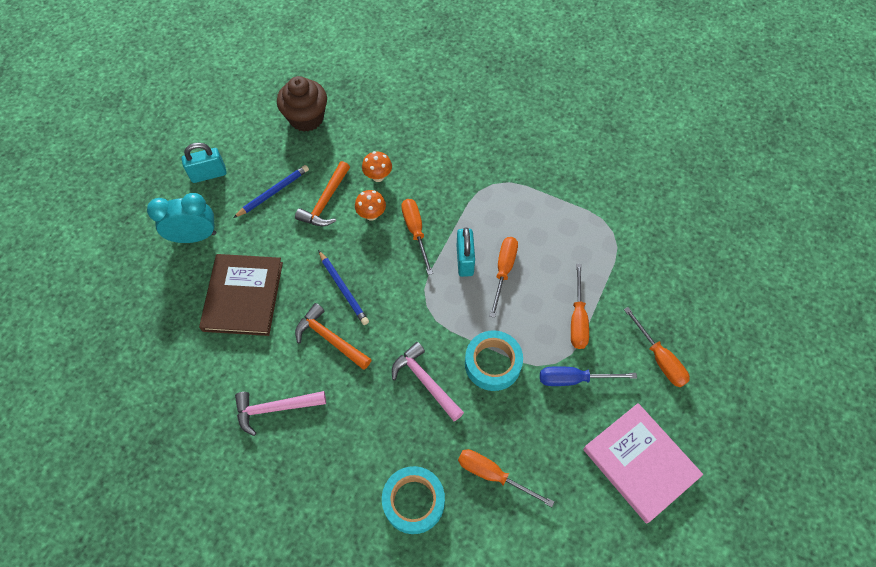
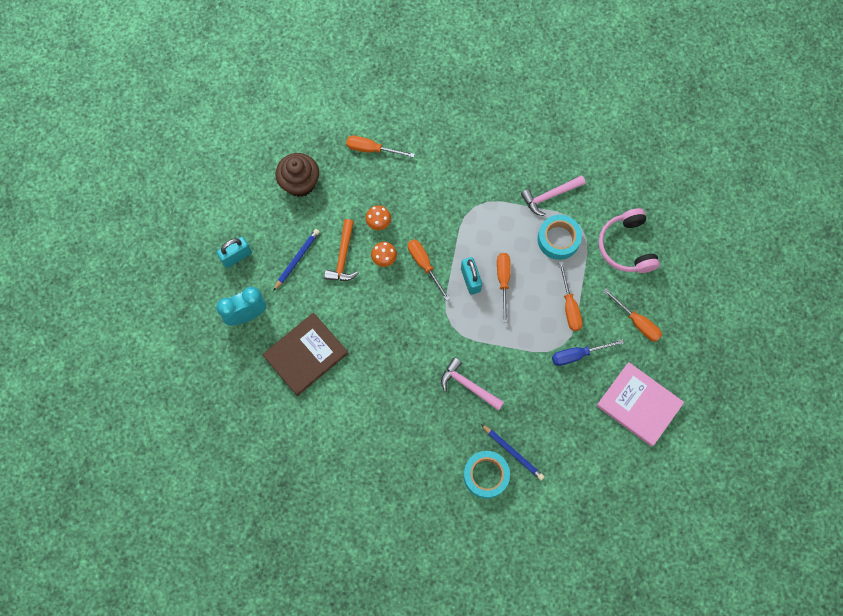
camera: 15 degrees left, 10 degrees up
(243, 296) = (305, 355): brown book -> brown book turned 60 degrees clockwise
(275, 408) = (363, 436): pink hammer -> pink hammer (550, 196)
(330, 339) = (386, 371): orange hammer -> none
(343, 289) = (382, 329): blue pencil -> blue pencil (513, 453)
(492, 363) = (514, 358): turquoise tape -> turquoise tape (558, 239)
(493, 475) = (537, 441): orange screwdriver -> orange screwdriver (372, 149)
(664, 268) = (626, 247): none -> pink headphones

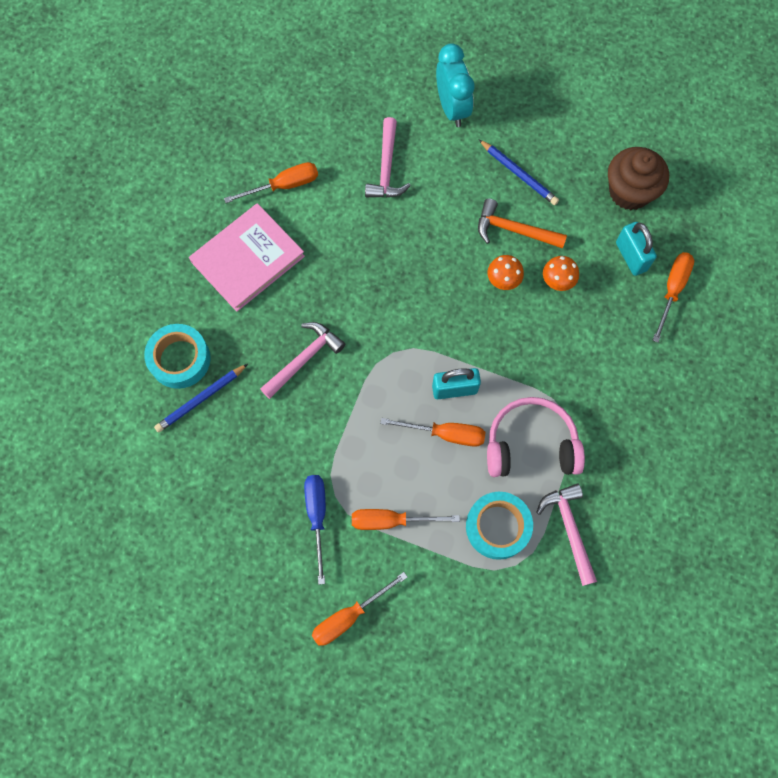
camera: 100 degrees right, 0 degrees up
(236, 257) = (533, 105): turquoise padlock -> turquoise padlock (630, 256)
(305, 355) = (386, 168): brown book -> pink hammer
(424, 265) = (486, 331): orange screwdriver -> orange screwdriver (284, 186)
(626, 247) = (471, 629): pink headphones -> pink headphones (531, 445)
(639, 404) = (226, 588): pink book -> pink book (248, 259)

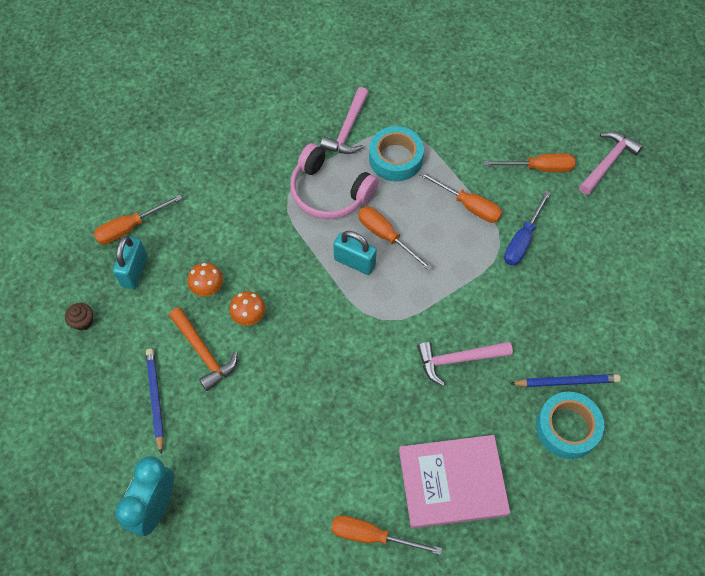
camera: 145 degrees left, 10 degrees down
(386, 168) = (264, 487): pink hammer -> pink hammer (608, 162)
(629, 191) = (83, 322): brown cupcake -> brown cupcake, size x0.45

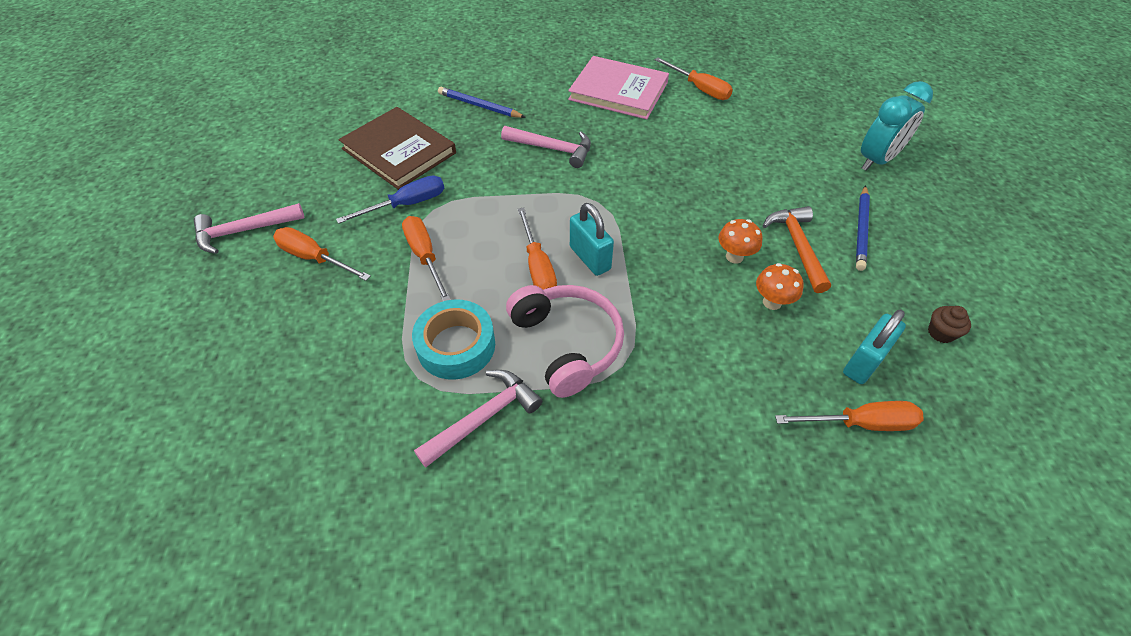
camera: 150 degrees left, 10 degrees down
(567, 428) = (507, 85): turquoise tape -> none
(581, 288) = (399, 151): none -> brown book

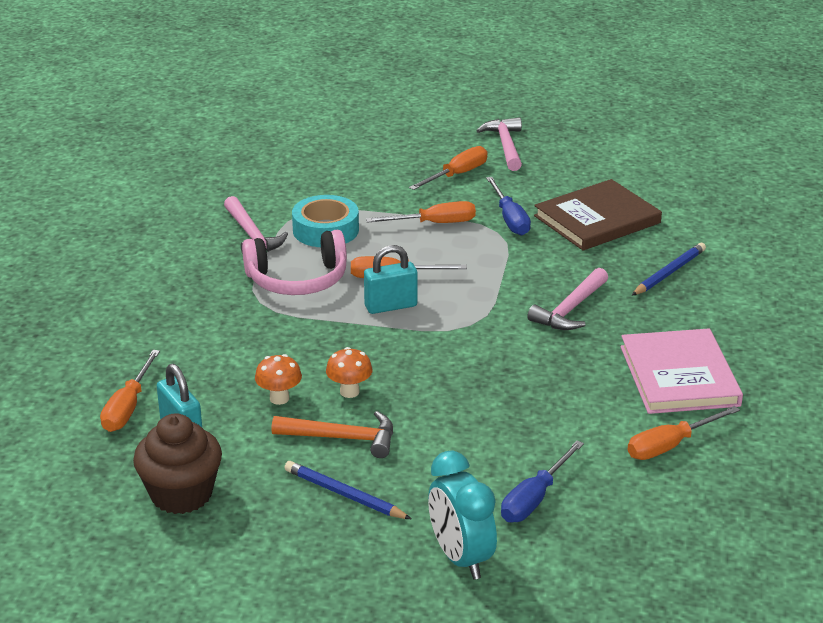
camera: 105 degrees right, 20 degrees down
(618, 91) = (679, 376): pink book -> pink book turned 45 degrees counterclockwise
(794, 137) = (534, 498): none -> blue screwdriver
(940, 333) = (181, 494): brown cupcake -> brown cupcake, size x2.22

